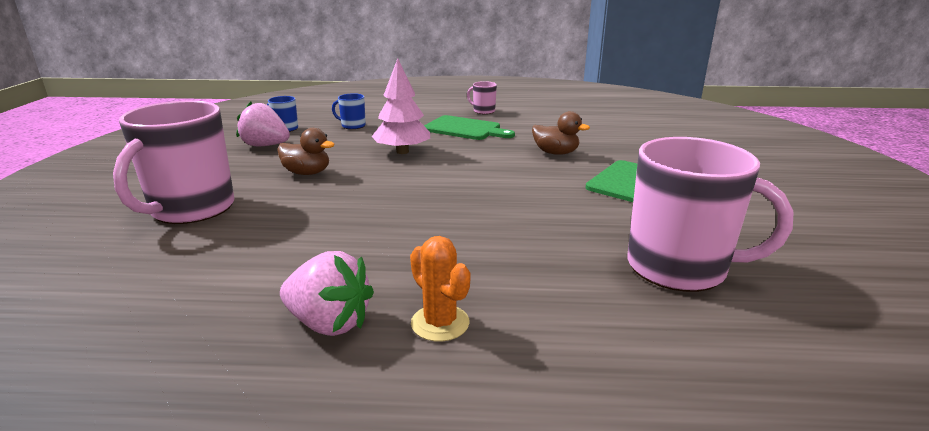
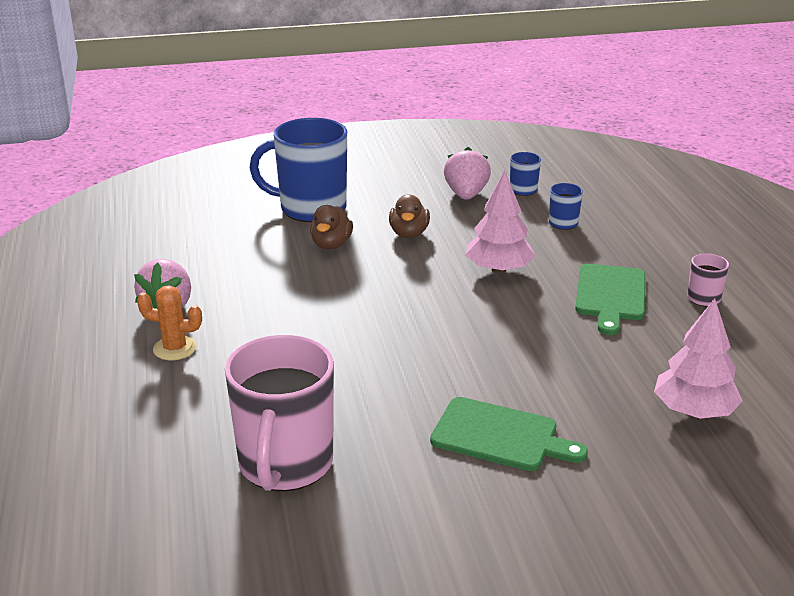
camera: 75 degrees right, 5 degrees up
(191, 209) = (311, 208): pink mug -> blue mug
(440, 323) = (175, 348): orange cactus -> orange cactus turned 60 degrees clockwise
(555, 153) = (565, 372): brown duck -> brown duck (331, 245)
(606, 131) = (693, 411): none -> pink tree

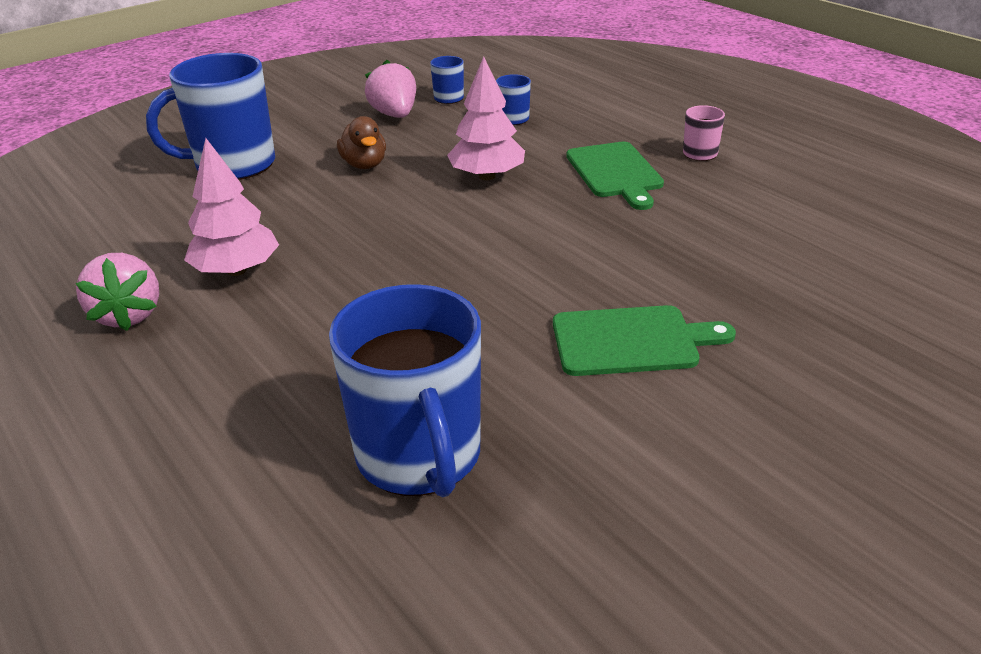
camera: 25 degrees left, 5 degrees up
(175, 348) = (173, 362): orange cactus -> none
(285, 465) = (420, 457): pink mug -> blue mug
(331, 245) = (285, 196): brown duck -> none
(693, 411) = (787, 257): pink tree -> pink tree (236, 270)

